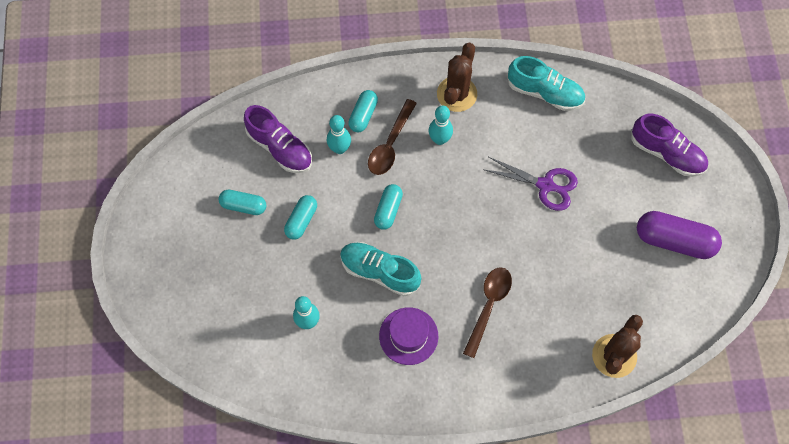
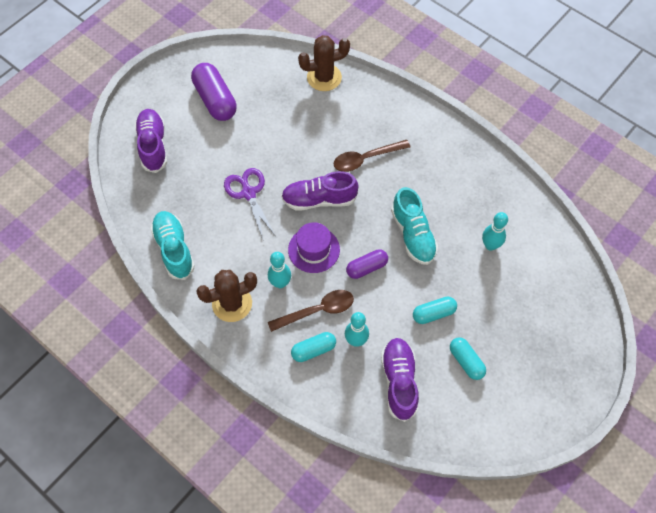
camera: 135 degrees left, 5 degrees down
(388, 210) = (366, 267): turquoise capsule -> purple capsule
(408, 336) = (433, 184): purple hat -> purple hat (314, 249)
(485, 232) = (319, 200): none -> purple shoe

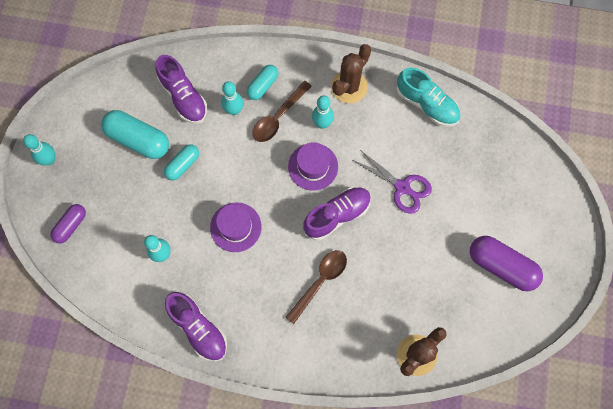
camera: 150 degrees right, 10 degrees up
(153, 146) = (519, 186): purple shoe -> purple shoe (198, 328)
(366, 267) = (259, 175): purple capsule -> purple capsule (71, 225)
(413, 235) = (235, 227): turquoise shoe -> purple hat
(466, 361) = (138, 140): turquoise capsule -> turquoise capsule, size x1.70
(565, 388) = (49, 160): none -> turquoise bowling pin

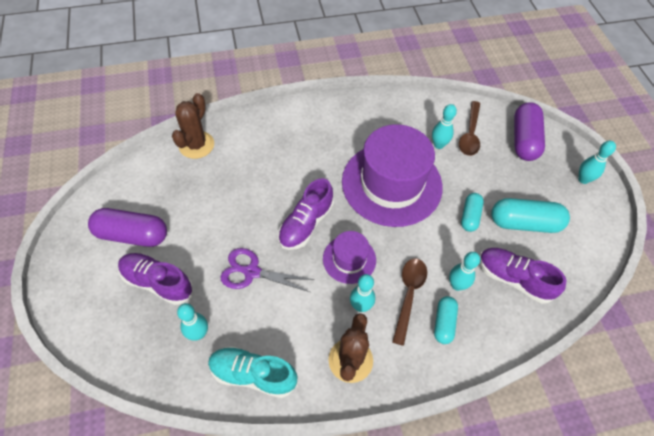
camera: 155 degrees right, 15 degrees down
(71, 225) = (524, 140): purple capsule -> purple capsule, size x1.70
(198, 328) = (378, 109): purple shoe -> purple shoe (157, 282)
(235, 227) = (391, 184): purple hat -> purple hat, size x2.06
(320, 282) = (298, 168): brown spoon -> brown spoon (470, 134)
(461, 151) = (198, 333): none -> turquoise bowling pin

